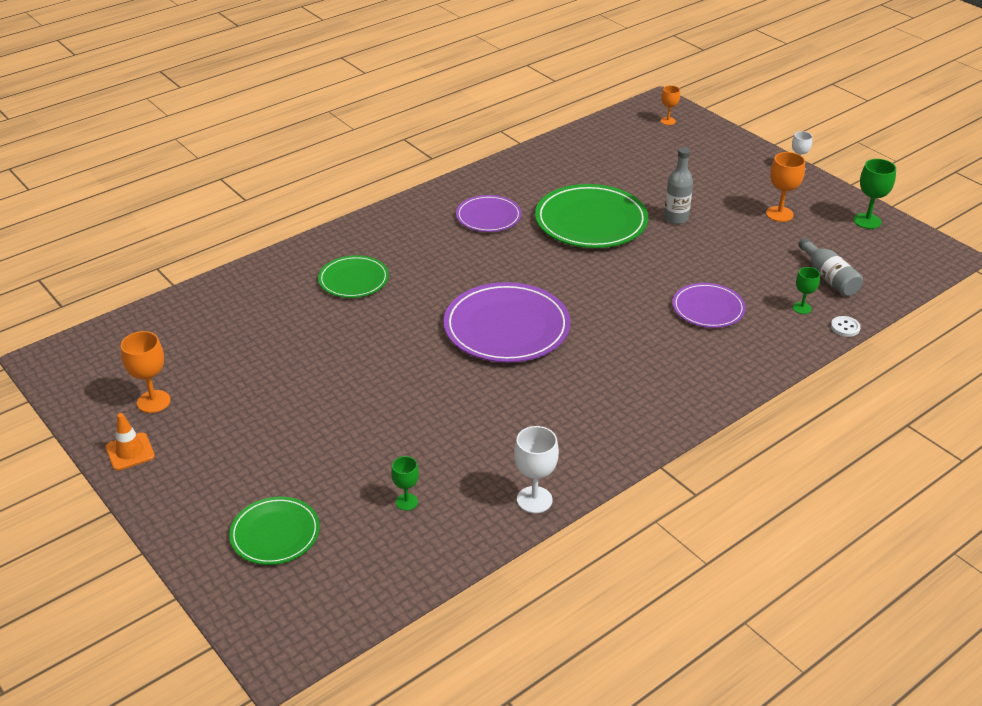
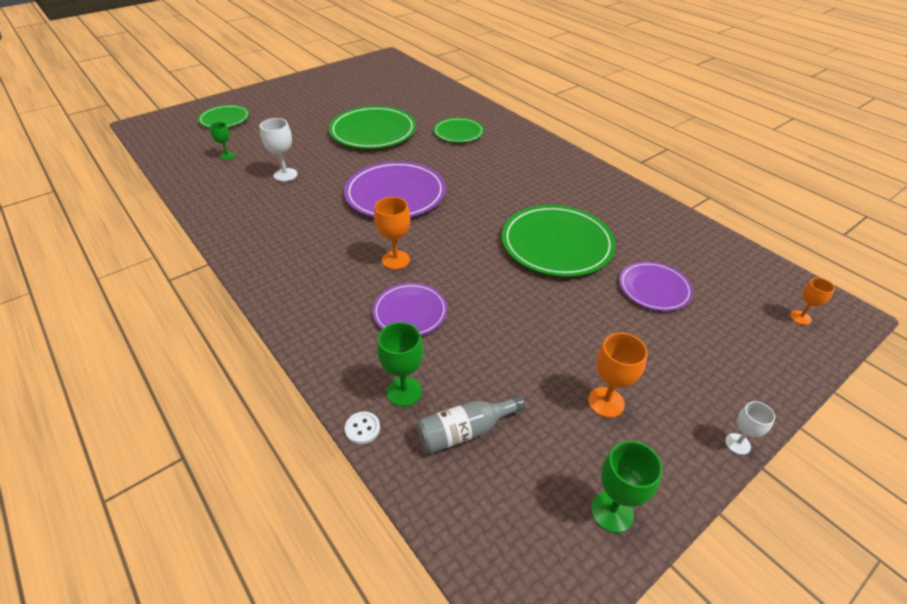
camera: 90 degrees right, 5 degrees up
(130, 452) = (306, 80): orange traffic cone -> none
(153, 401) = (345, 82): orange goblet -> orange goblet (396, 260)
(341, 356) = (373, 131): none -> green plate
(488, 216) = (552, 187): purple plate -> purple plate (654, 288)
(534, 500) = (203, 202): white goblet -> white goblet (285, 175)
(676, 218) = (575, 304): grey bottle -> none
(802, 308) = (404, 391): green goblet -> green goblet, size x1.59

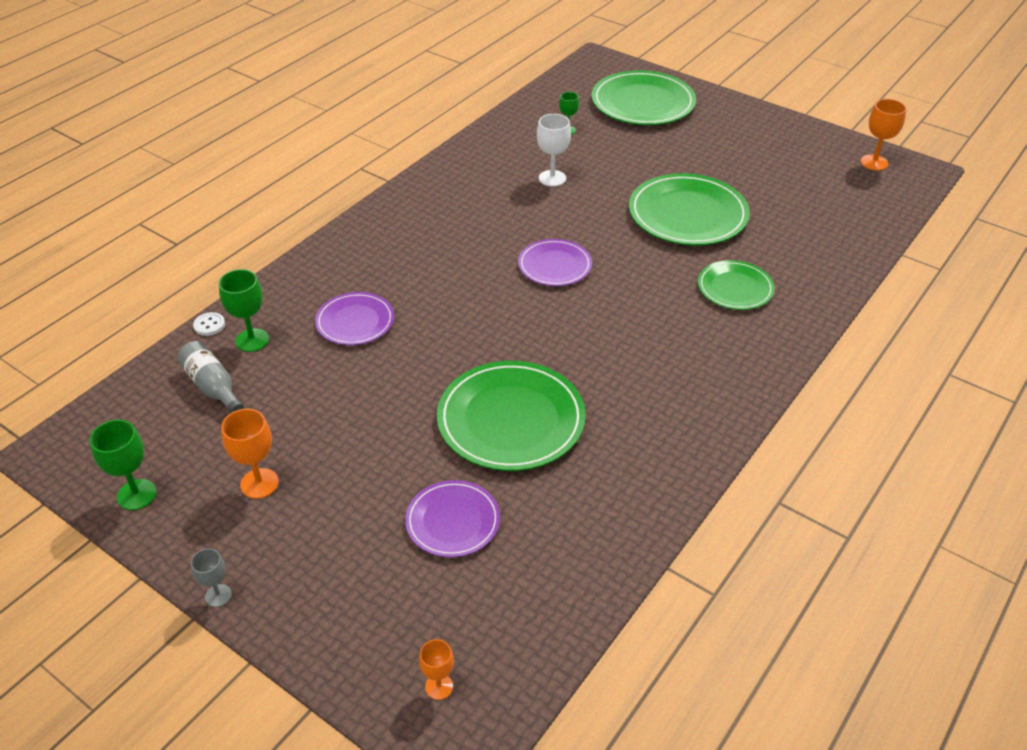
camera: 75 degrees right, 0 degrees up
(224, 119) = (643, 103): green plate -> green plate, size x1.71
(395, 194) = (554, 265): purple plate -> purple plate, size x0.58
(396, 260) = (432, 294): orange goblet -> orange goblet (874, 162)
(737, 444) = (218, 595): white goblet -> grey goblet

